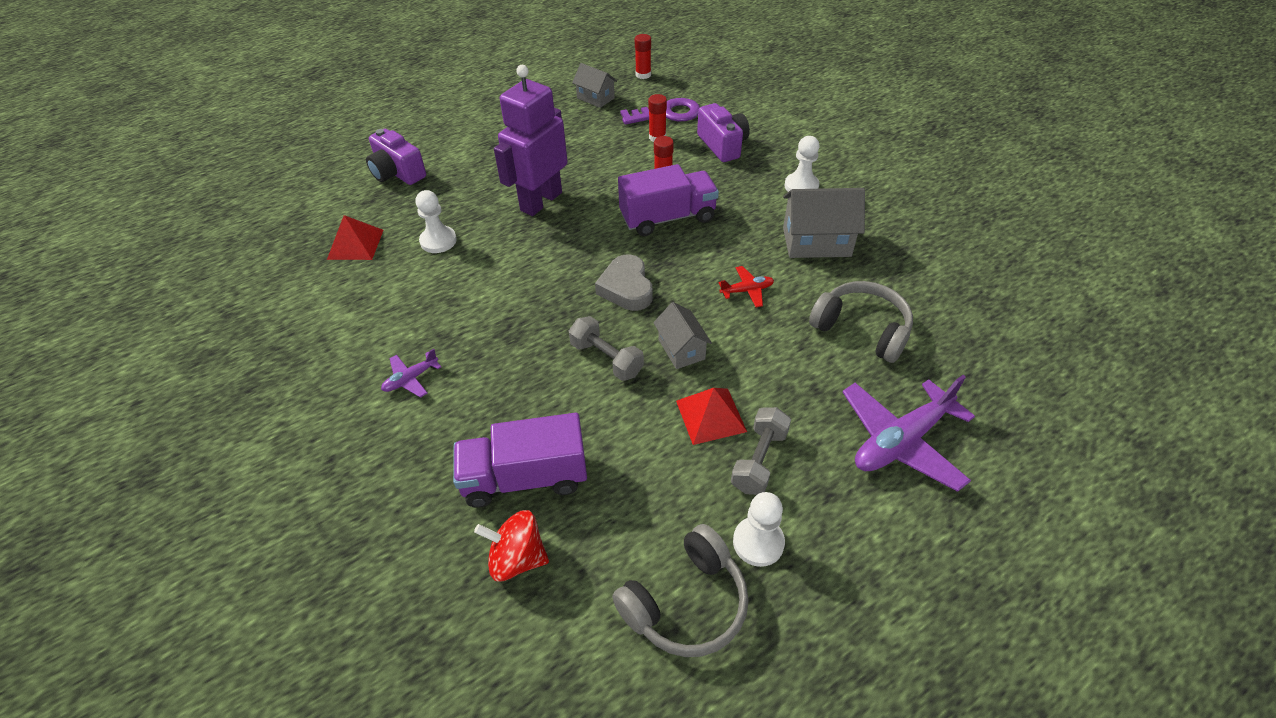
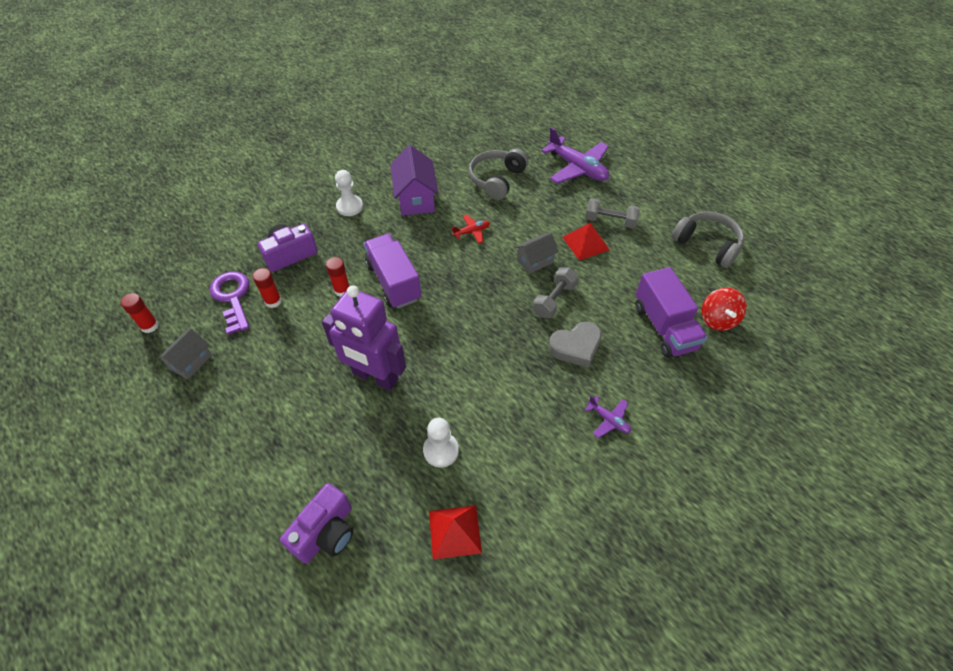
camera: 100 degrees left, 5 degrees up
(626, 288) = (481, 298): grey heart -> grey heart (575, 347)
(747, 291) = (472, 232): red plane -> red plane turned 90 degrees clockwise
(758, 542) = (661, 220): white pawn -> none
(816, 242) = (416, 199): grey house -> purple house

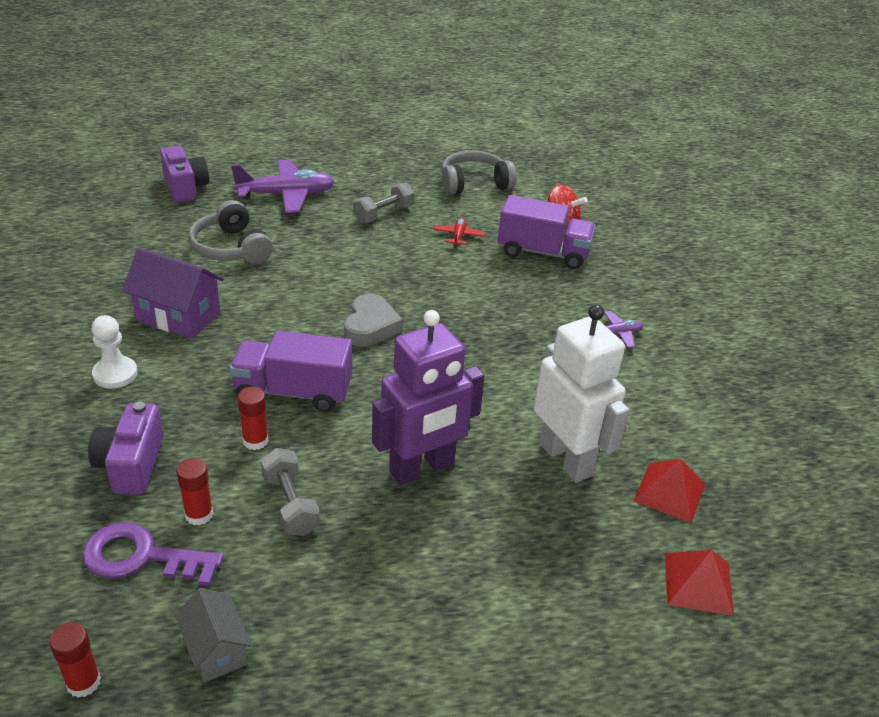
camera: 60 degrees left, 15 degrees down
(326, 532) = (605, 600): purple camera -> purple camera (185, 187)
(441, 450) = (566, 459): white pawn -> white robot
(472, 232) = (287, 301): red plane -> red plane (458, 236)
(535, 261) = (381, 281): grey house -> none
(554, 300) = (446, 295): grey dumbbell -> grey dumbbell (290, 504)
(575, 347) = (517, 311): grey heart -> grey heart (370, 326)
(585, 243) = (394, 241): red pyramid -> red pyramid (698, 583)

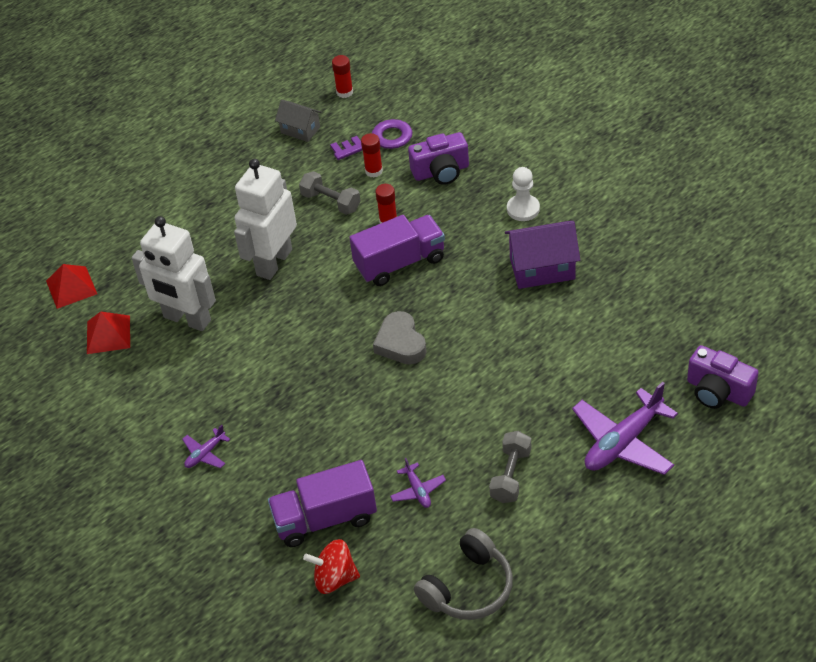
camera: 155 degrees right, 10 degrees up
(131, 464) = (441, 171): purple camera -> purple camera turned 105 degrees clockwise
(231, 248) = (587, 349): grey headphones -> none
(422, 468) = (274, 262): purple robot -> white robot
(458, 236) = (418, 490): red plane -> purple plane

